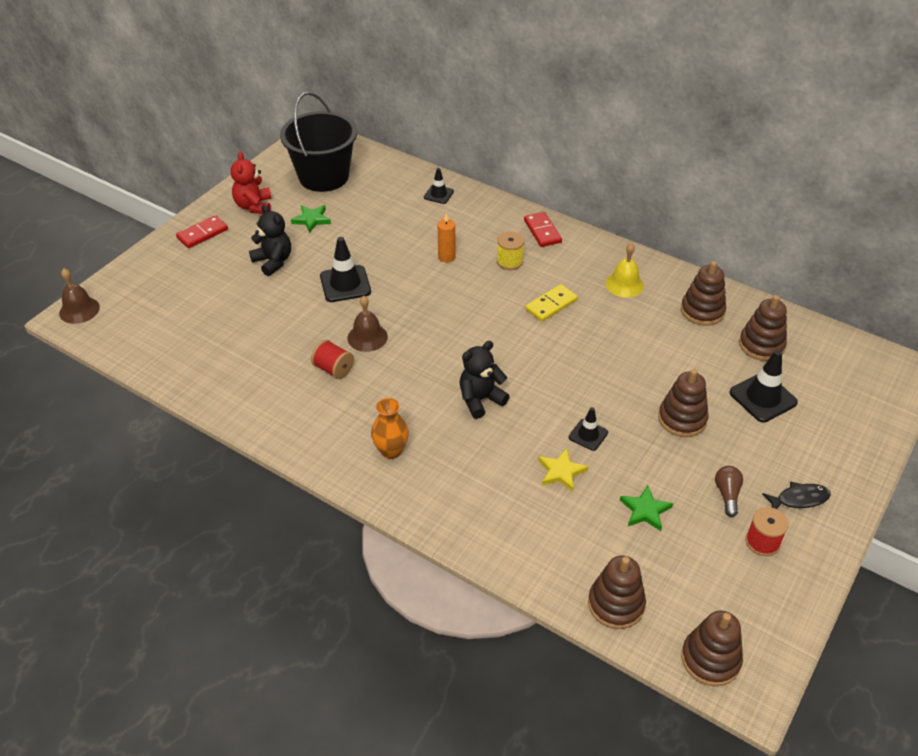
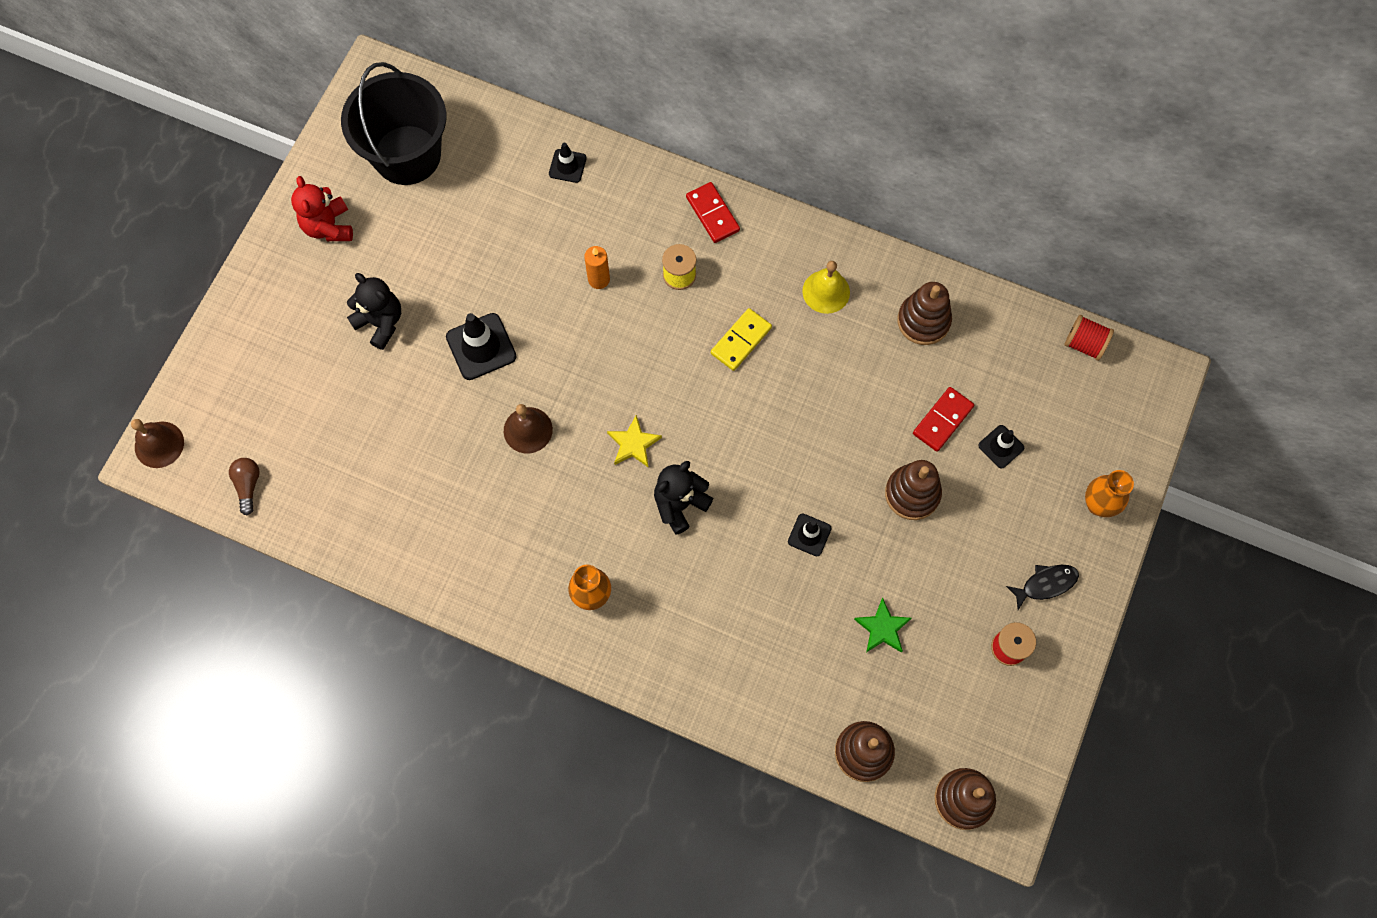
camera: 10 degrees left, 25 degrees up
(202, 234) = (275, 288): red domino -> red domino (943, 420)
(311, 219) = (411, 239): green star -> none
(333, 369) = (498, 487): red spool -> red spool (1084, 344)
(561, 472) = (786, 592): yellow star -> yellow star (633, 444)
(727, 494) = (968, 591): brown light bulb -> brown light bulb (248, 485)
(761, 345) = (996, 365): brown stacking toy -> none
(763, 397) = (1001, 446): black traffic cone -> black traffic cone, size x0.59
(849, 448) = (1098, 504): none -> orange vase

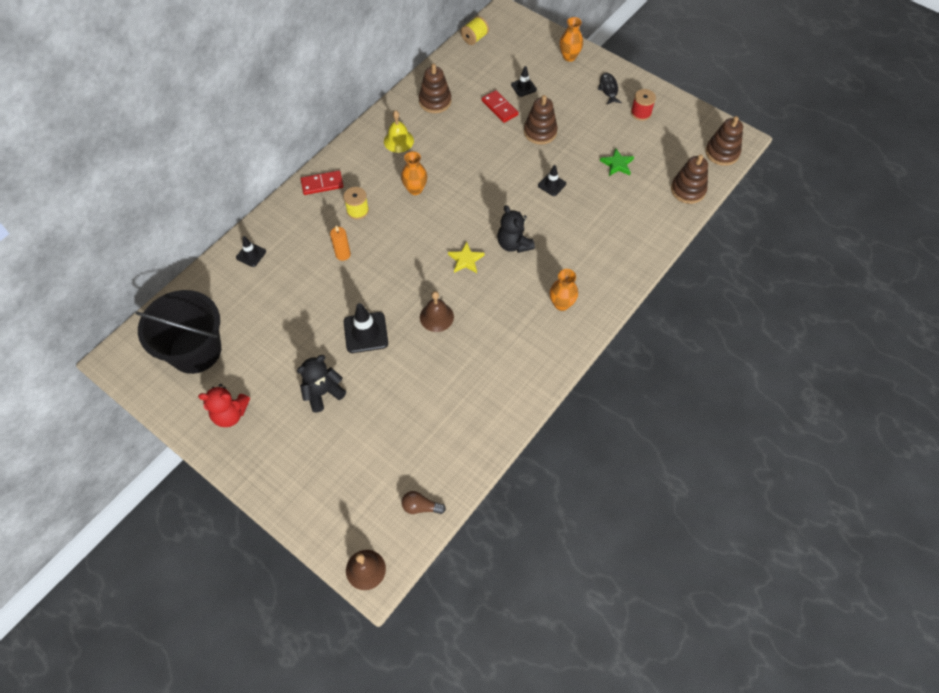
camera: 75 degrees left, 10 degrees down
(741, 340) = (415, 189): yellow domino -> orange vase
(1084, 344) = (474, 38): red spool -> yellow spool

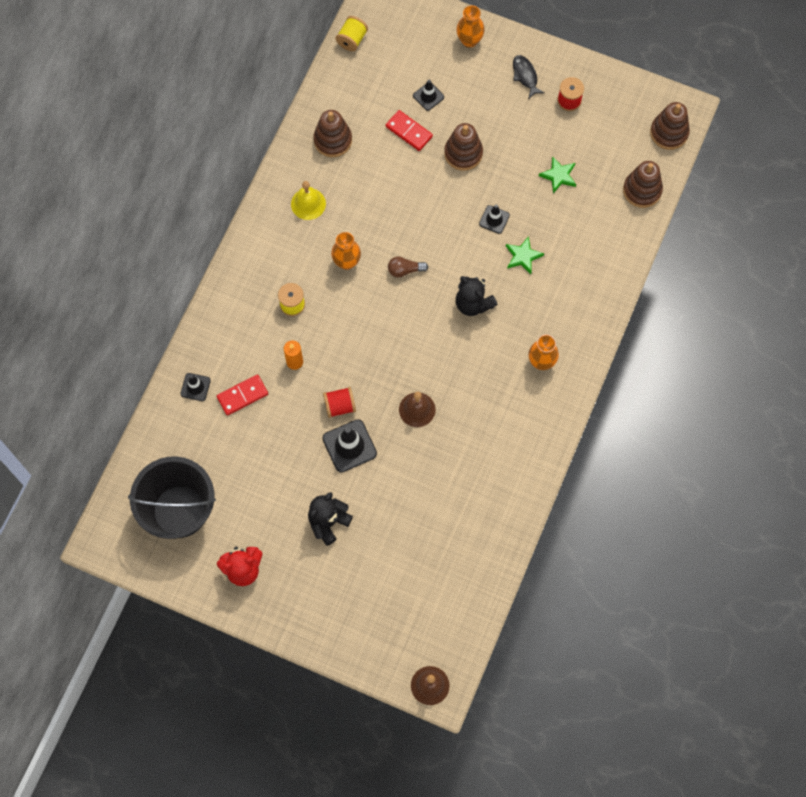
camera: 15 degrees left, 10 degrees up
(322, 184) = (241, 281): red domino -> red domino (242, 395)
(369, 298) = (340, 406): none -> red spool
(421, 507) = (463, 612): brown light bulb -> brown light bulb (405, 270)
(465, 260) = (427, 335): yellow star -> none
(569, 217) = (523, 256): none -> green star

